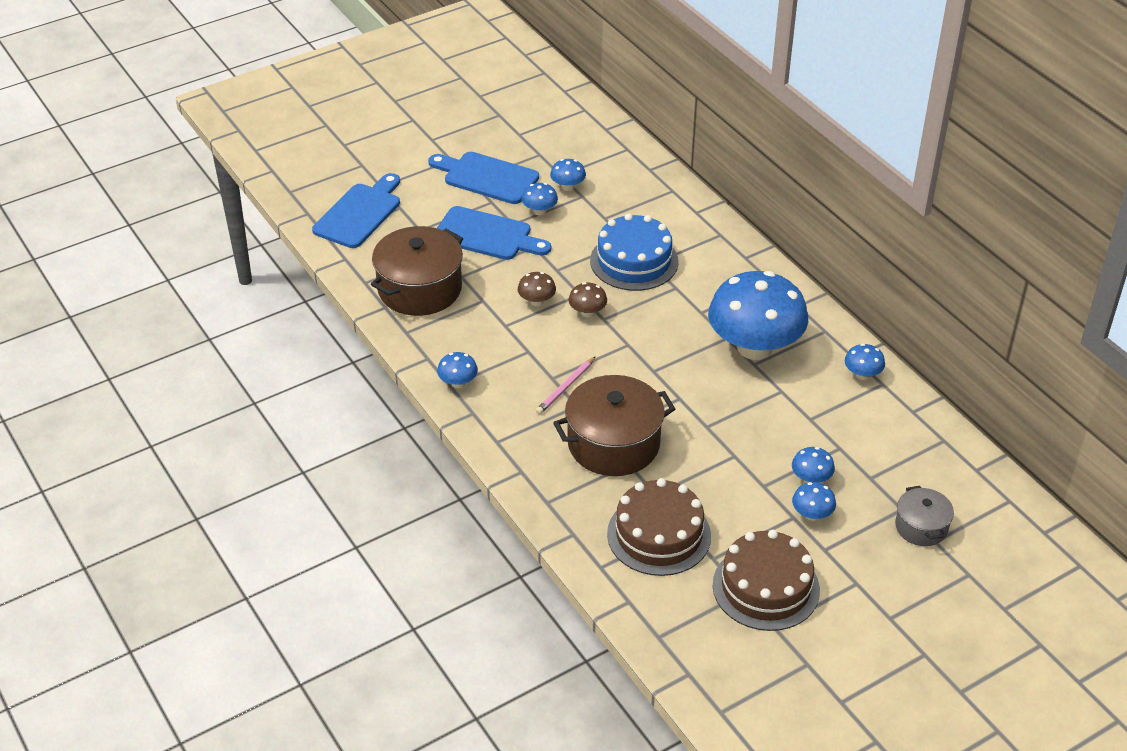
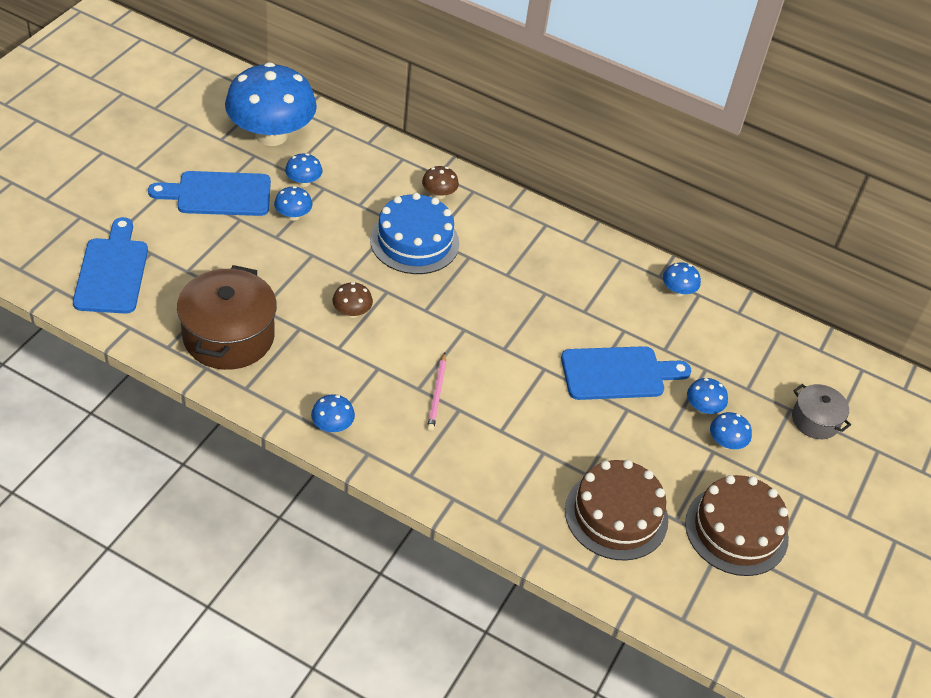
camera: 35 degrees left, 5 degrees up
(487, 235) = (258, 256): blue cutting board -> blue cutting board (618, 373)
(587, 312) = (406, 308): brown mushroom -> brown mushroom (439, 194)
(613, 444) = (517, 437): brown pot -> none
(754, 347) = (574, 295): blue mushroom -> blue mushroom (271, 135)

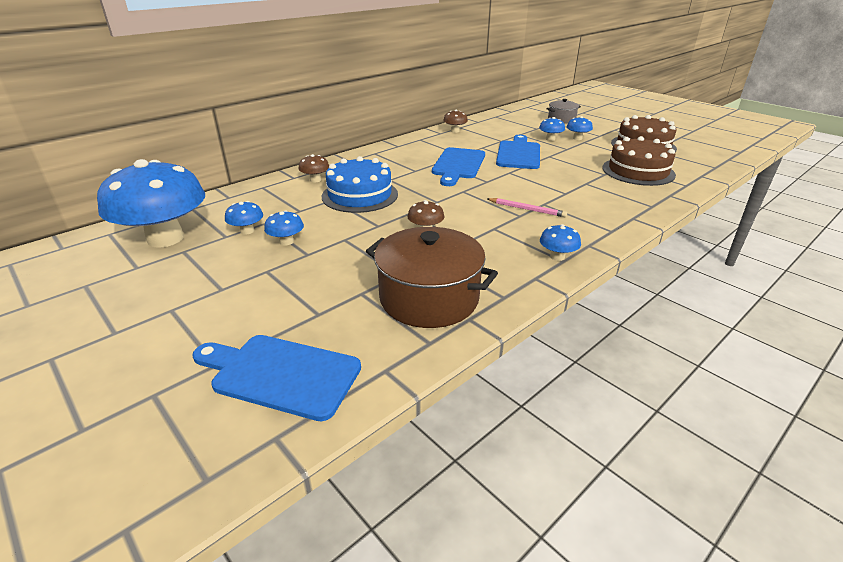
camera: 65 degrees left, 15 degrees down
(218, 194) = (218, 279): blue cutting board -> blue cutting board (458, 165)
(678, 291) = (455, 131): blue mushroom -> brown mushroom

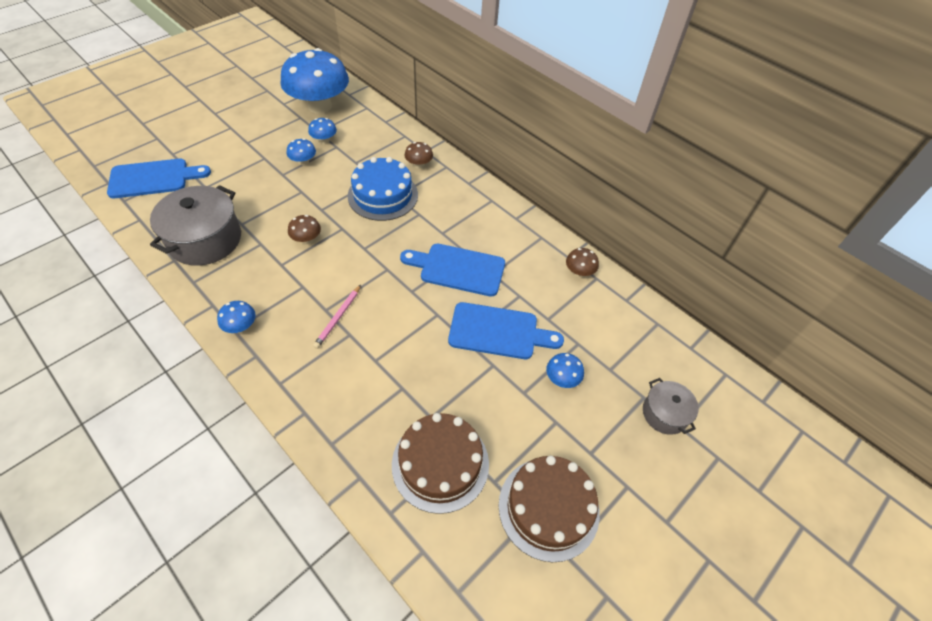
camera: 85 degrees right, 20 degrees up
(280, 374) = (153, 178): blue cutting board -> blue cutting board turned 60 degrees clockwise
(429, 298) = (205, 239): brown pot -> grey pot
(577, 138) = (571, 416): blue mushroom -> none

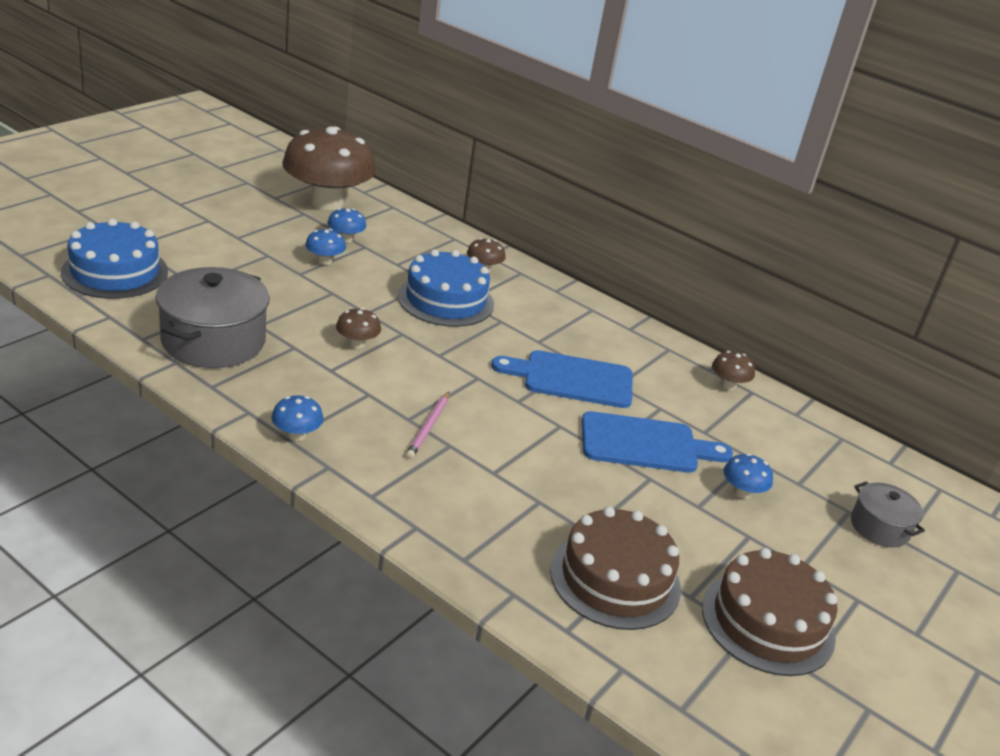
camera: 10 degrees left, 20 degrees down
(153, 178) = (115, 272): blue cutting board -> blue cake
(319, 106) = (327, 202): blue mushroom -> brown mushroom

